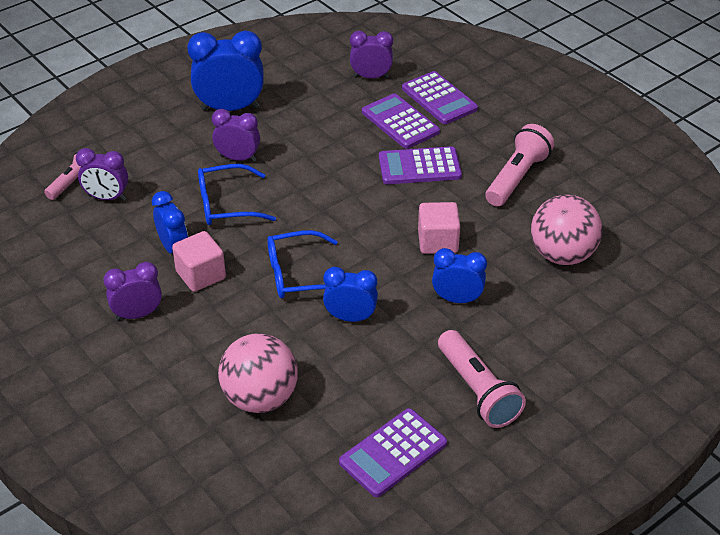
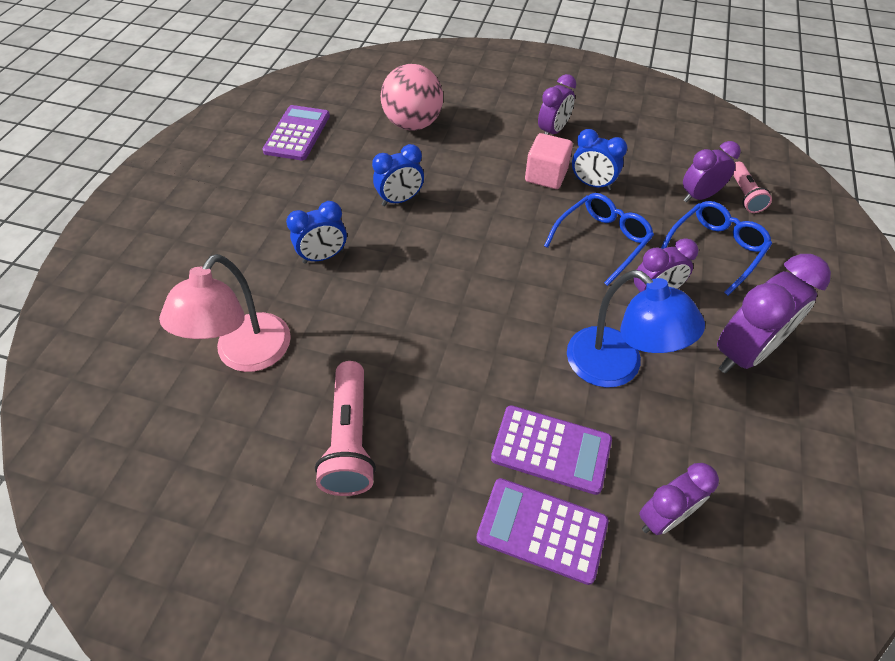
camera: 145 degrees right, 10 degrees up
(230, 108) = (743, 352): blue clock -> purple clock
(298, 274) = (474, 212): blue glasses -> blue glasses (715, 249)
(316, 136) = (616, 367): none -> blue lamp
(419, 167) = (471, 389): purple calculator -> none
(438, 242) = (381, 304): pink cube -> none
(477, 390) = (261, 194): pink flashlight -> none
(562, 255) = (245, 355): pink ball -> pink lamp

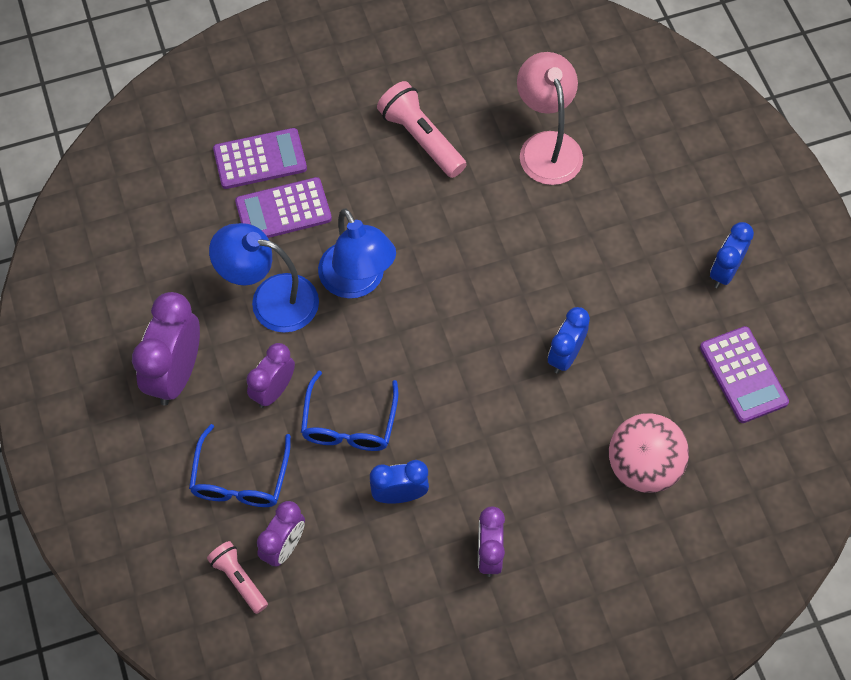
camera: 145 degrees right, 10 degrees up
(323, 256) = (573, 256): blue clock -> blue clock (724, 272)
(522, 337) = (357, 282): none -> blue lamp
(546, 175) = (452, 478): pink cube -> none
(663, 517) = (187, 211): purple clock -> none

